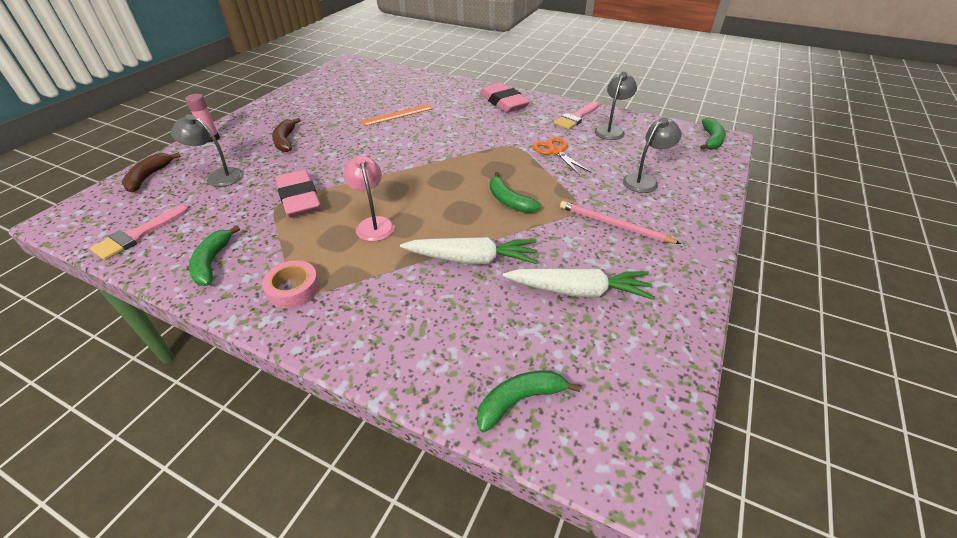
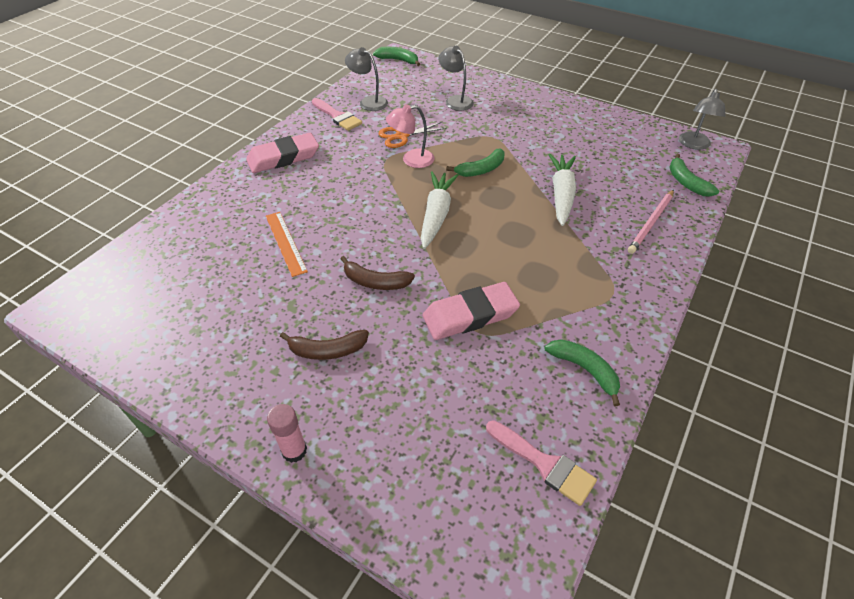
camera: 85 degrees left, 5 degrees up
(149, 177) = (403, 505): brown banana -> brown banana (375, 282)
(212, 262) = (584, 370): green banana -> green banana turned 135 degrees counterclockwise
(218, 176) = (413, 410): grey lamp -> grey lamp (693, 145)
(293, 289) = (612, 299): pink tape -> none
(373, 224) = (516, 253): pink lamp -> pink lamp (411, 160)
(578, 291) = (589, 149): white carrot -> white carrot (436, 214)
(614, 225) = (514, 123): pink pencil -> pink pencil (651, 223)

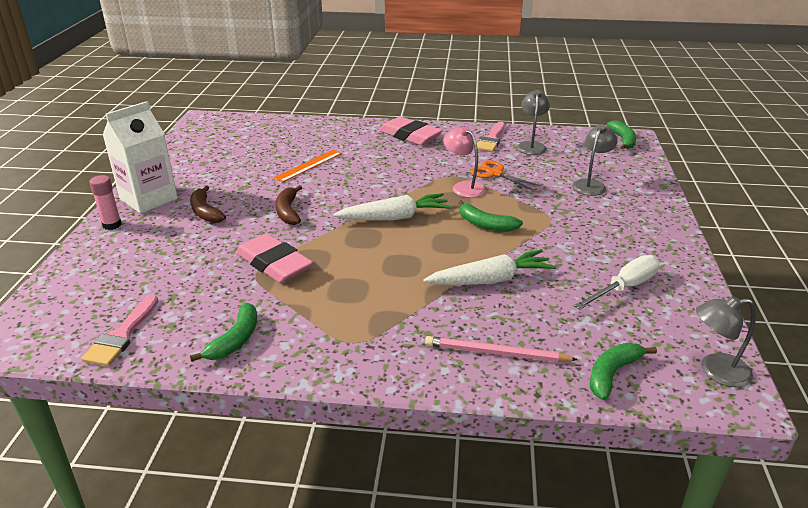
camera: 65 degrees right, 15 degrees down
(252, 402) = (149, 199): none -> white carton
(598, 141) = (624, 287): none -> white screwdriver

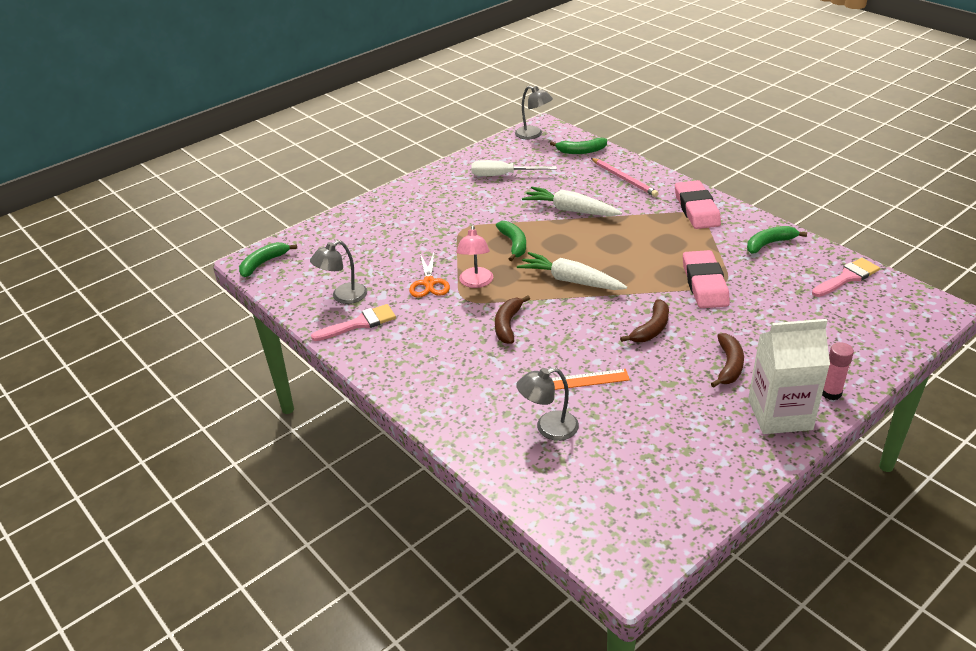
camera: 135 degrees left, 5 degrees up
(397, 174) = (508, 325): none -> brown banana
(410, 135) = (421, 372): pink eraser -> pink eraser (696, 209)
(591, 184) = (382, 238): grey lamp -> grey lamp (548, 428)

